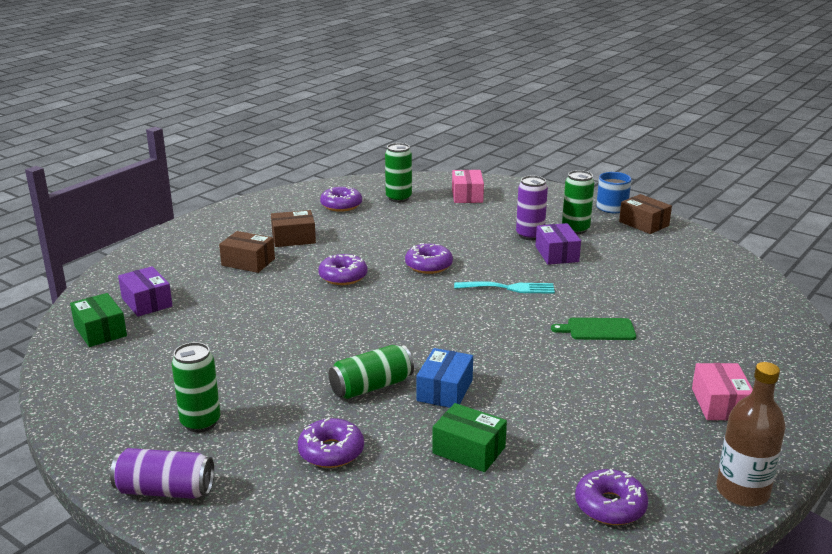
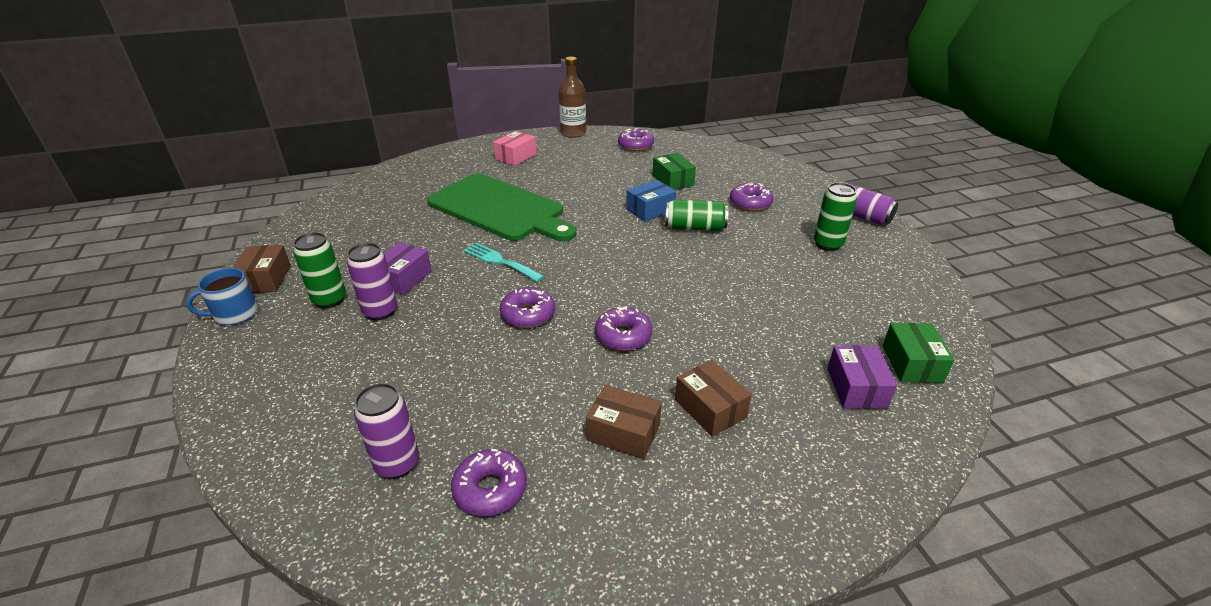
camera: 145 degrees left, 10 degrees up
(398, 198) = (397, 464): green can -> purple can
(467, 195) = (315, 419): pink box -> none
(598, 329) = (500, 209): green cutting board -> green cutting board, size x2.50

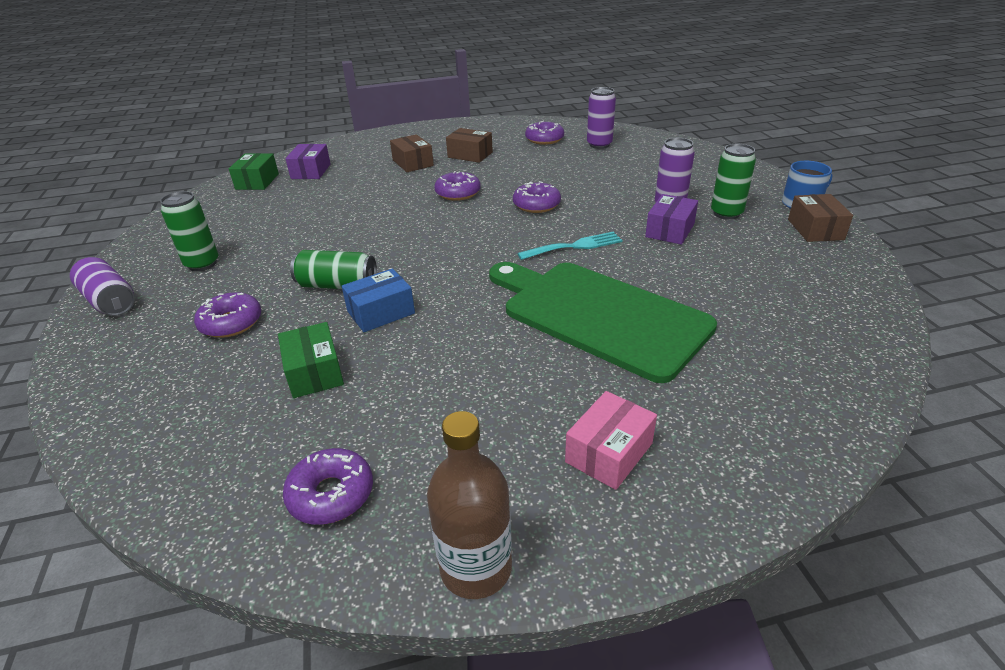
camera: 175 degrees left, 0 degrees up
(500, 261) = (575, 246): turquoise fork -> turquoise fork turned 60 degrees counterclockwise

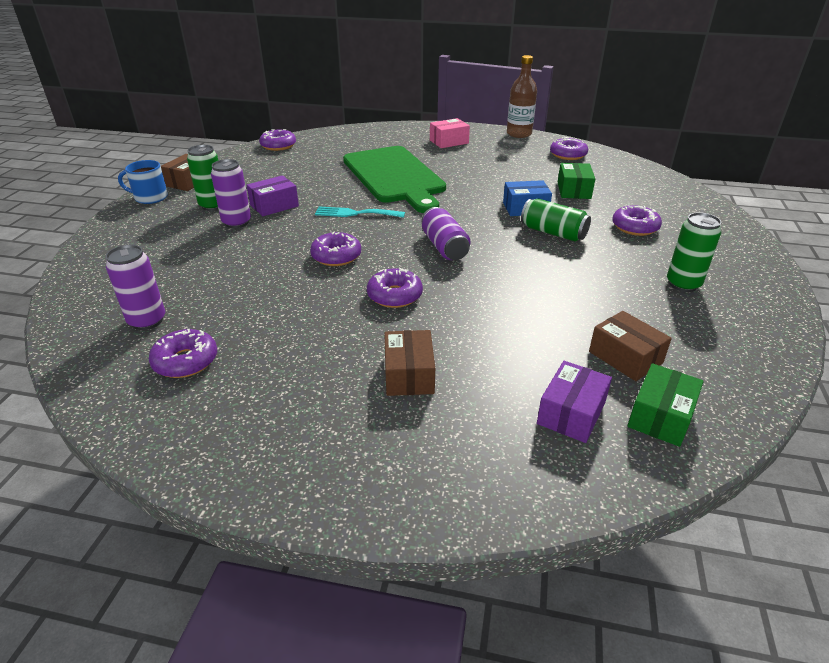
camera: 155 degrees left, 0 degrees up
(110, 301) = (753, 269): purple can -> purple can (444, 247)
(470, 155) = (318, 363): brown box -> brown box (625, 357)
(861, 324) = (278, 146): none -> purple donut

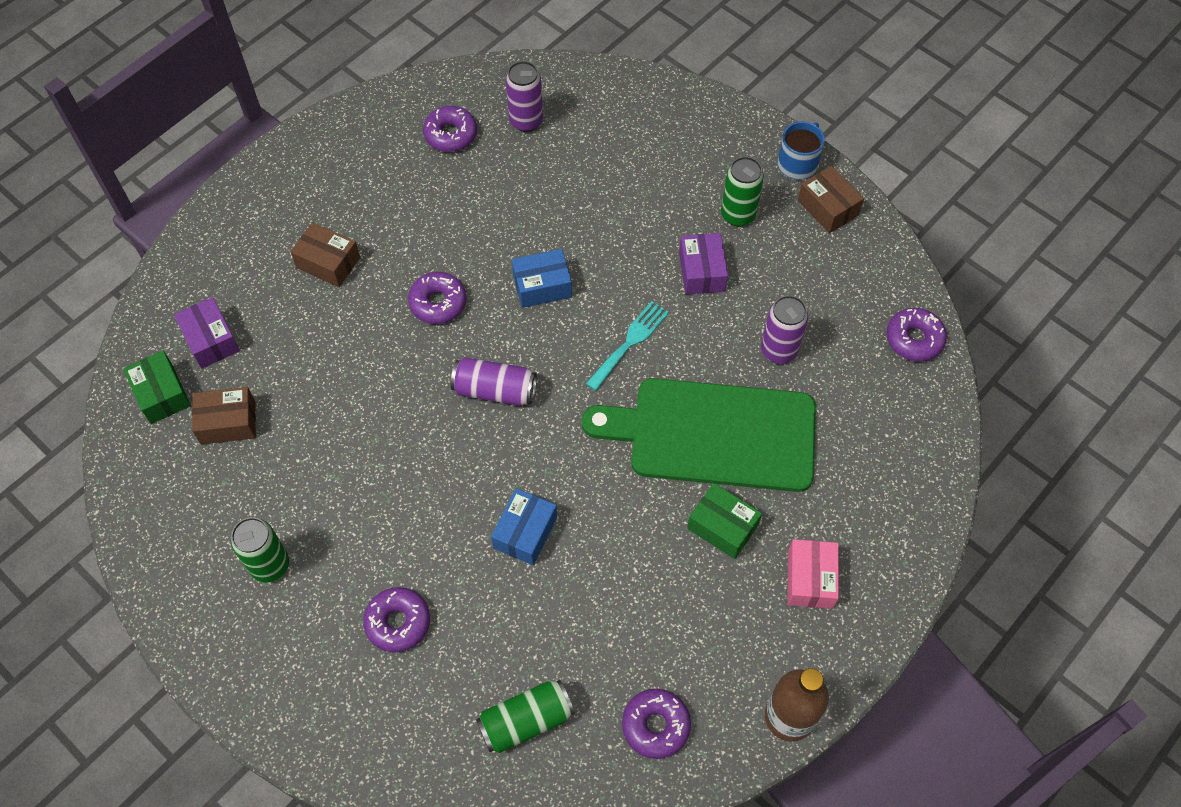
camera: 120 degrees right, 25 degrees up
(237, 222) = (677, 225): purple can -> purple can (778, 350)
(336, 256) = (542, 286): purple donut -> blue box
(553, 233) = (449, 519): green can -> green can (526, 721)
(574, 190) = (534, 632): green box -> green box (722, 527)

